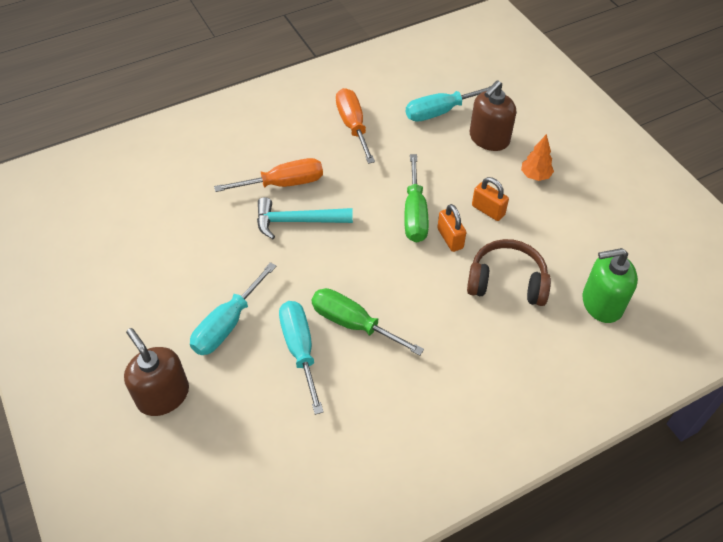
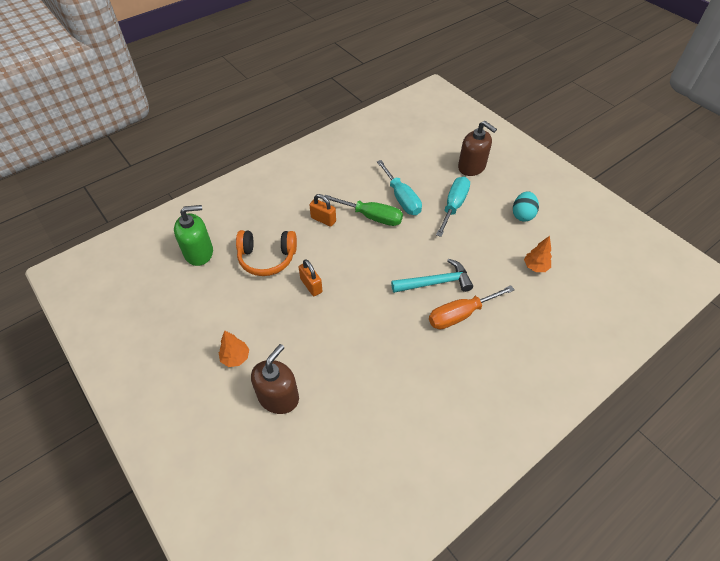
camera: 170 degrees right, 0 degrees up
(137, 295) = (522, 215): none -> turquoise egg
(167, 222) = (535, 267): none -> orange tree
(353, 126) = (418, 391): orange screwdriver -> none
(414, 214) = (342, 303): green screwdriver -> none
(440, 112) = (331, 427): turquoise screwdriver -> none
(488, 210) = (280, 315): orange padlock -> orange padlock (323, 219)
(507, 282) = (267, 258): brown headphones -> orange headphones

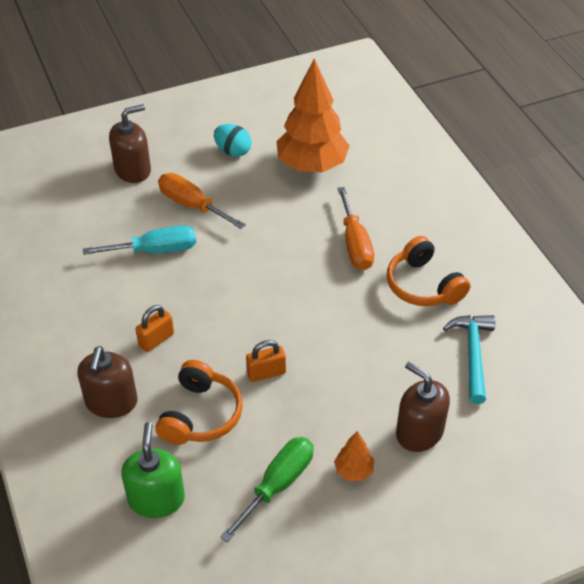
camera: 75 degrees left, 5 degrees down
(267, 212) = (111, 402): none -> brown soap dispenser
(372, 217) = (175, 287): green screwdriver -> green screwdriver (278, 485)
(434, 374) = (423, 285): none -> orange headphones
(436, 282) = (303, 252): turquoise hammer -> turquoise hammer (472, 354)
(453, 206) = (192, 205): turquoise screwdriver -> orange screwdriver
(535, 267) = (312, 165): orange tree -> orange tree, size x2.33

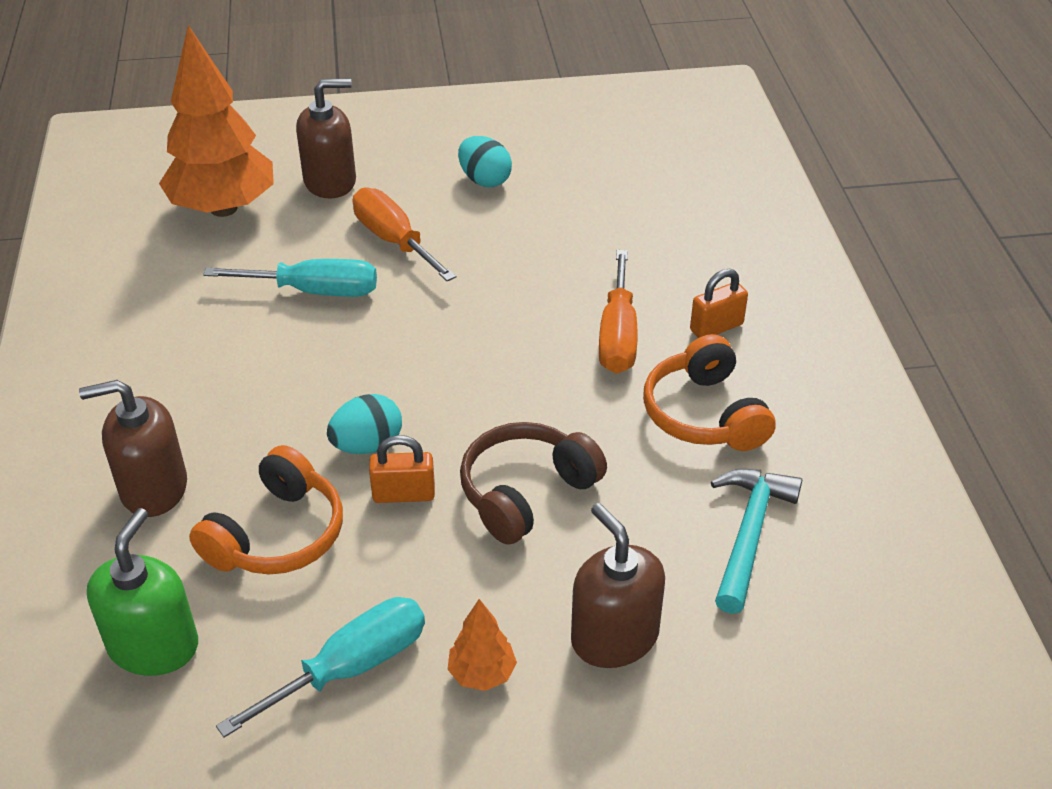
camera: 15 degrees right, 5 degrees down
(111, 402) = (153, 488): brown soap dispenser -> brown soap dispenser turned 60 degrees clockwise
(156, 340) = (260, 413): orange padlock -> orange padlock (716, 327)
(231, 346) = (367, 445): none -> turquoise egg
(278, 485) = (351, 668): green screwdriver -> turquoise screwdriver
(312, 165) = (594, 217): orange tree -> orange tree (223, 208)
(338, 356) = (526, 492): none -> brown headphones

